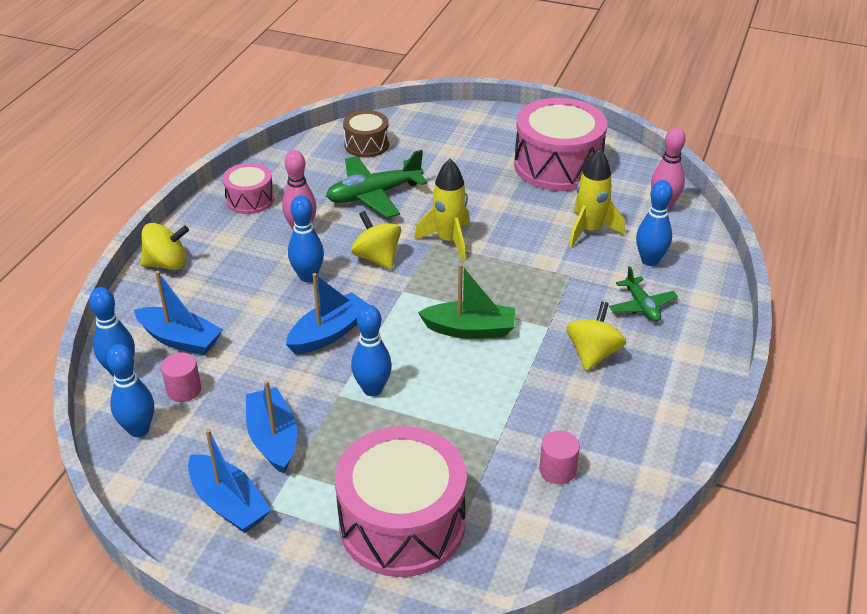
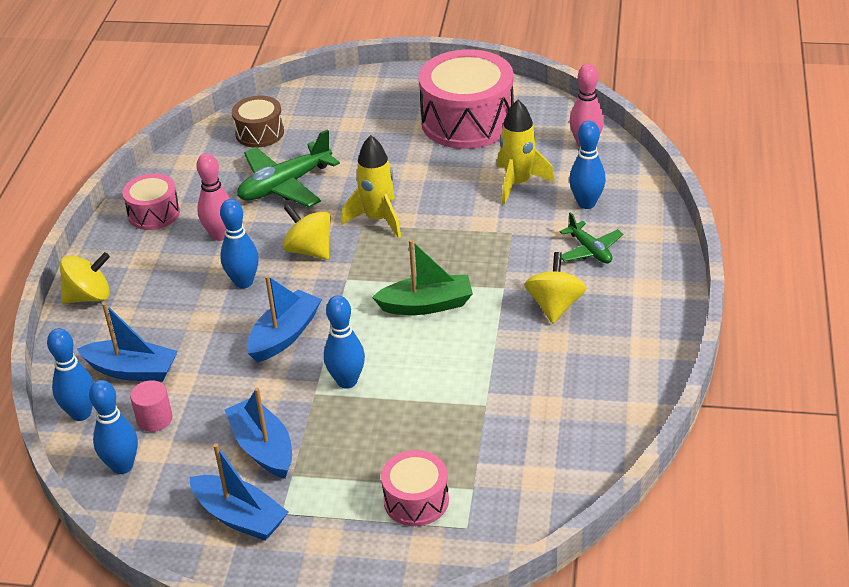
camera: 10 degrees left, 0 degrees up
(402, 523) = (416, 500): pink drum -> pink drum, size x0.53
(557, 470) = (550, 422): pink cylinder -> none

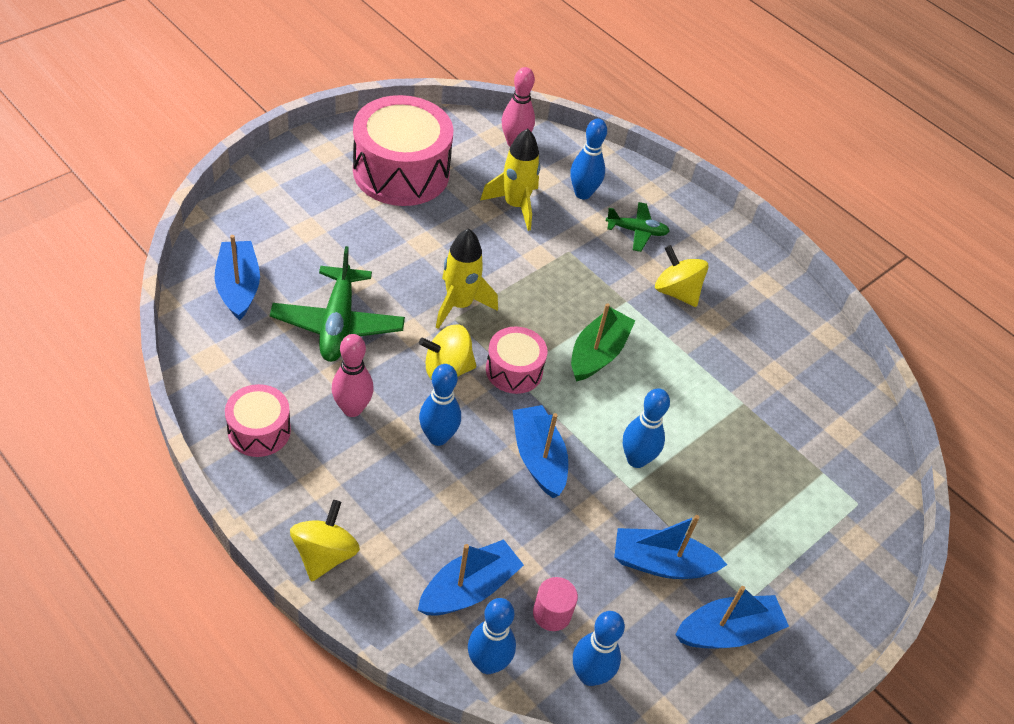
camera: 60 degrees left, 10 degrees up
(259, 133) = (238, 287): brown drum -> blue boat
(416, 500) = (806, 512): pink drum -> pink drum (514, 370)

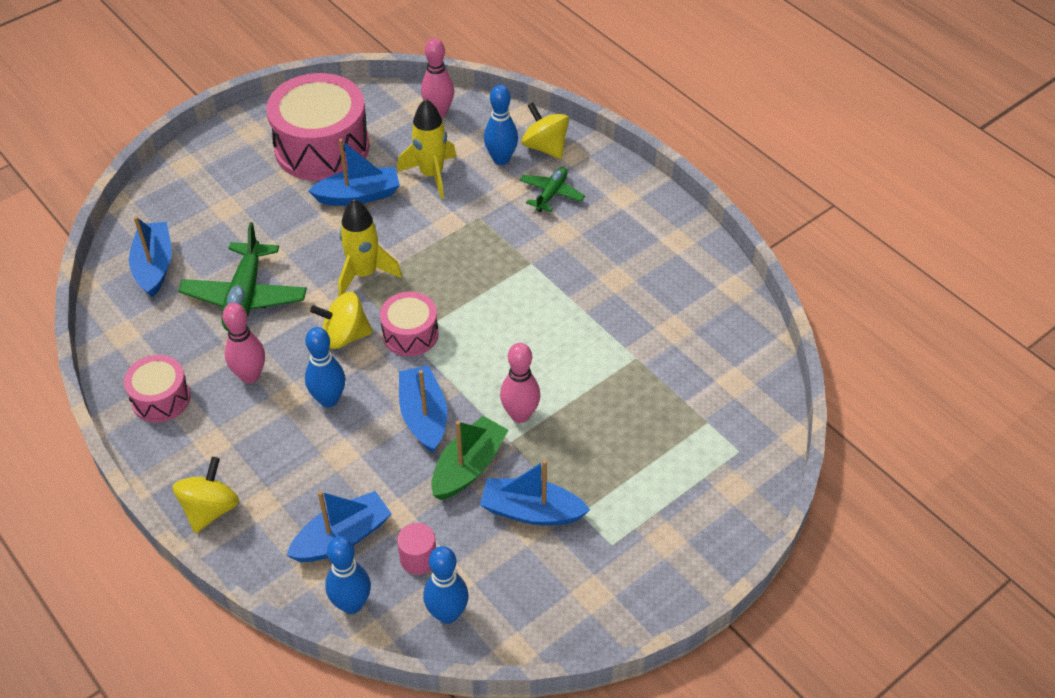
camera: 10 degrees right, 0 degrees up
(598, 353) = (495, 315): green boat -> green boat (468, 467)
(636, 459) = (520, 415): blue bowling pin -> pink bowling pin
(637, 231) = (551, 194): green plane -> green plane turned 75 degrees counterclockwise
(676, 292) = (583, 252): yellow spinning top -> yellow spinning top (545, 147)
(728, 631) = (588, 573): blue boat -> blue boat (359, 196)

